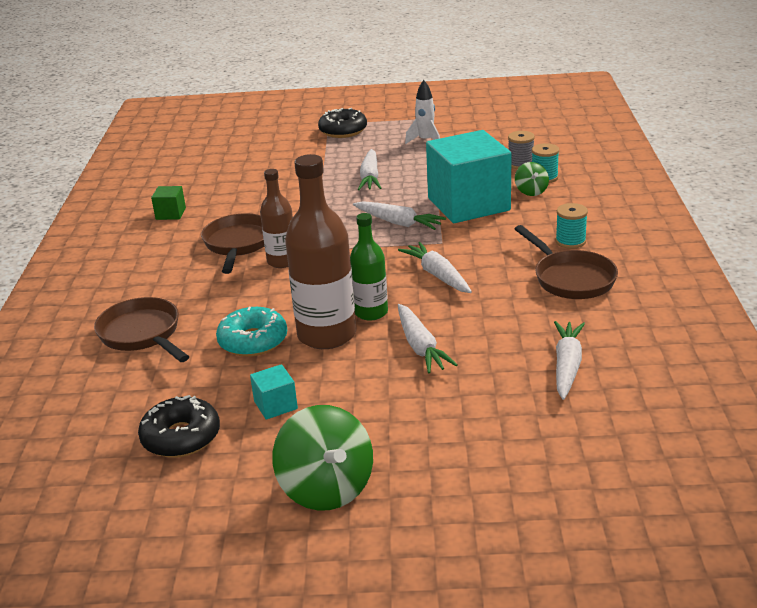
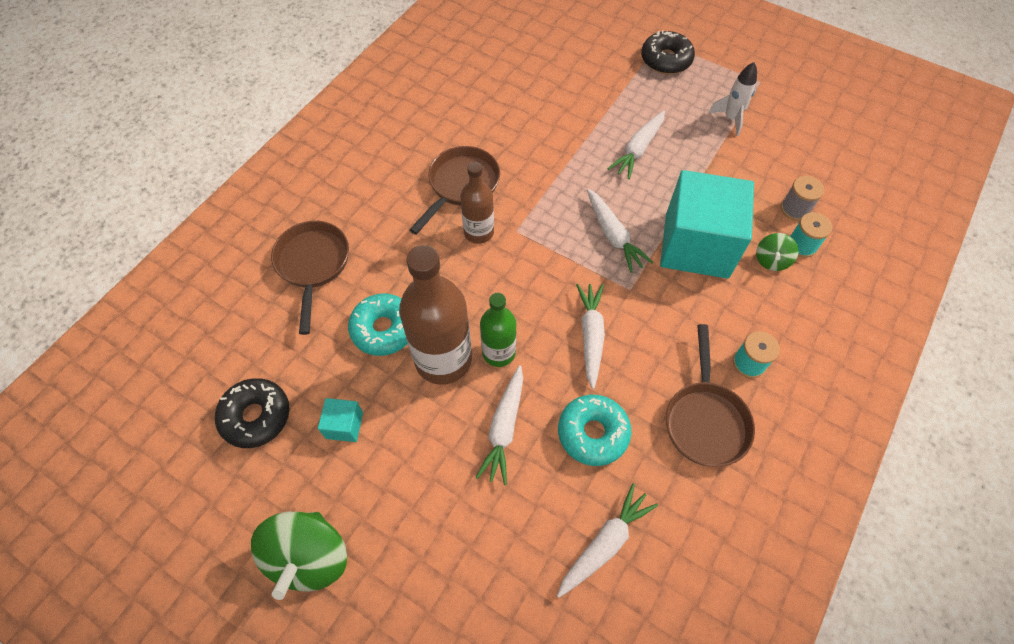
camera: 30 degrees right, 30 degrees up
(171, 214) = (438, 108): green cube -> none
(495, 319) = (593, 433): none -> turquoise donut

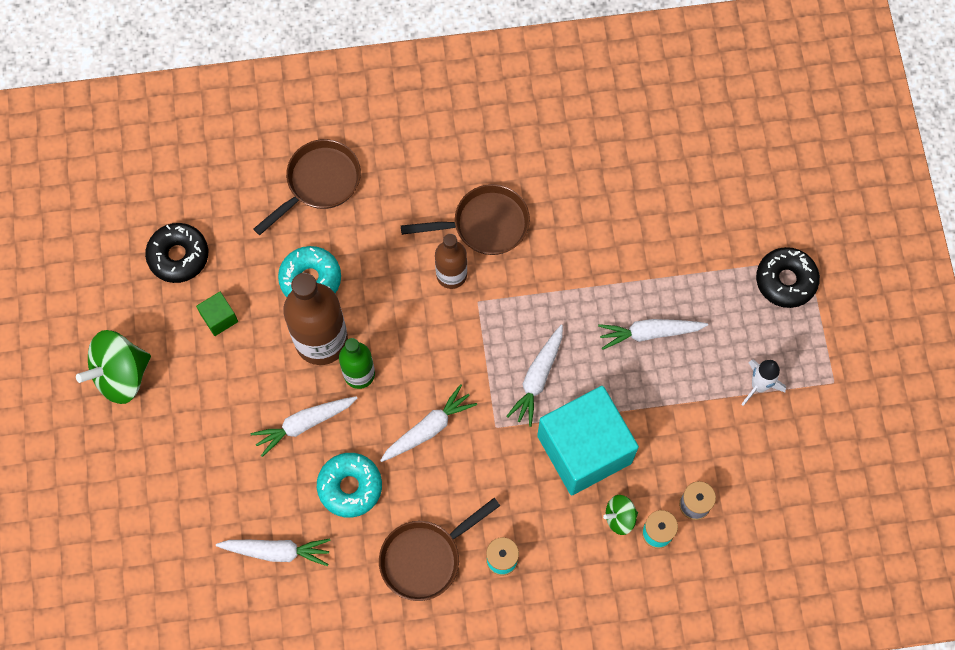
camera: 50 degrees right, 10 degrees up
(344, 425) = (219, 318): turquoise cube -> green cube

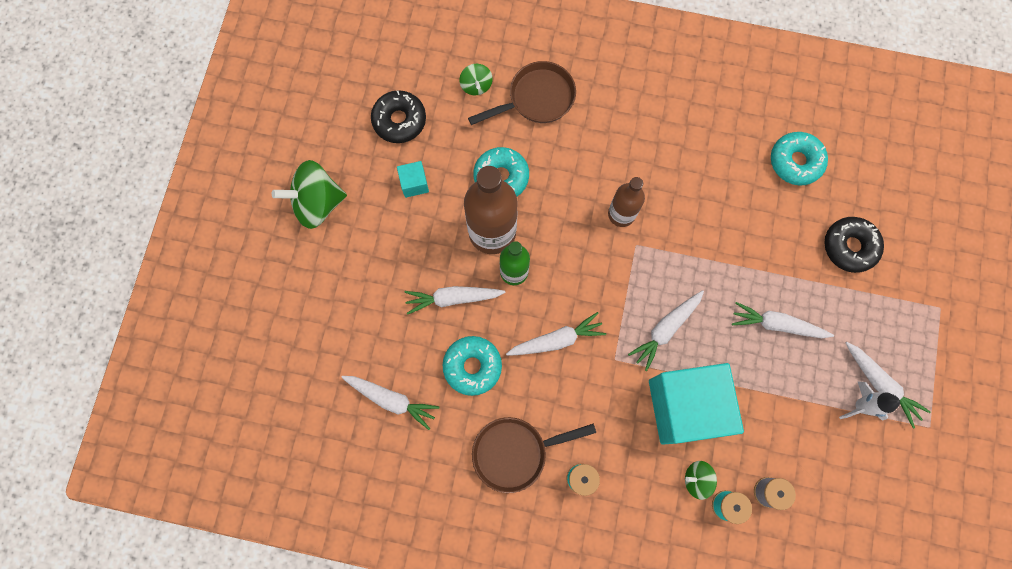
camera: 20 degrees right, 5 degrees up
(219, 318) = (414, 183): green cube -> turquoise cube
(249, 190) = (476, 85): none -> green spinning top
(484, 224) = (664, 181): brown pan -> none
(614, 158) = (795, 162): none -> turquoise donut
(772, 357) = (880, 384): none -> white carrot
(785, 280) = (914, 320): black donut -> black donut (849, 247)

